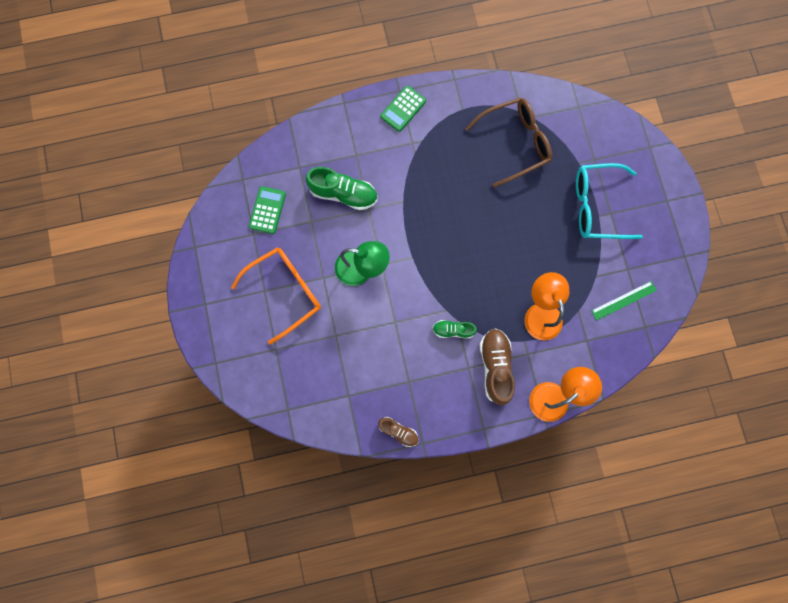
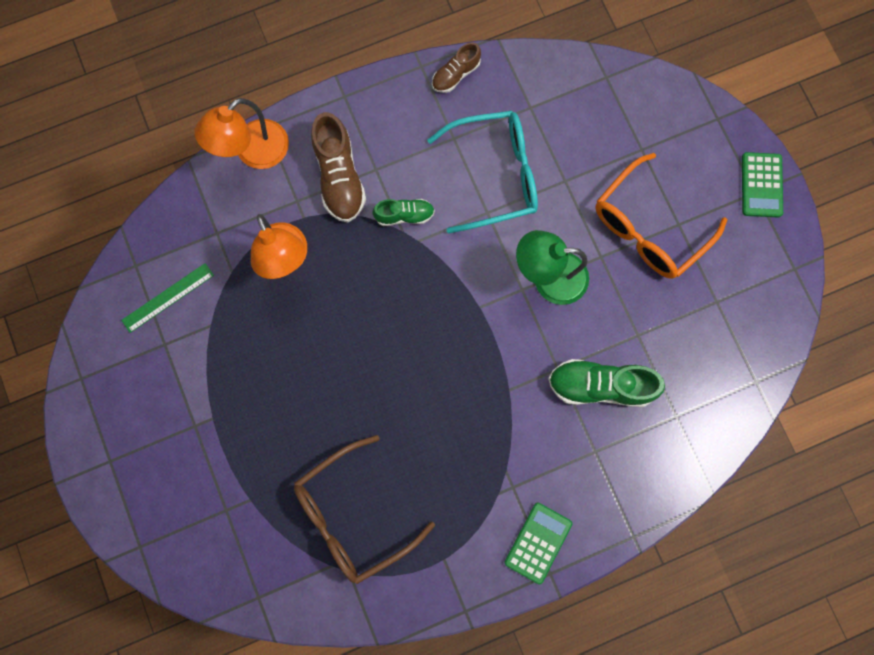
camera: 170 degrees right, 0 degrees up
(267, 210) = (706, 341): green calculator -> green calculator (761, 185)
(398, 431) = (455, 75): brown shoe -> brown shoe turned 60 degrees counterclockwise
(596, 206) = (216, 433): turquoise glasses -> turquoise glasses (495, 175)

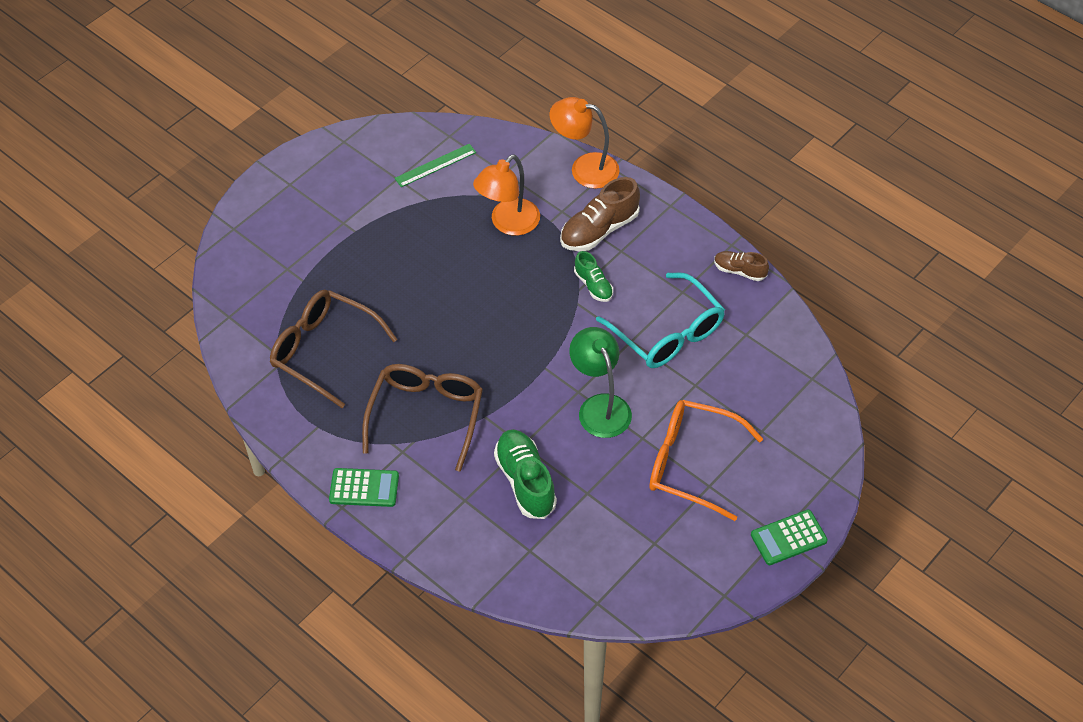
camera: 65 degrees right, 25 degrees down
(168, 297) = (435, 165): green ruler -> green ruler turned 60 degrees counterclockwise
(481, 445) = (426, 415): none -> brown glasses

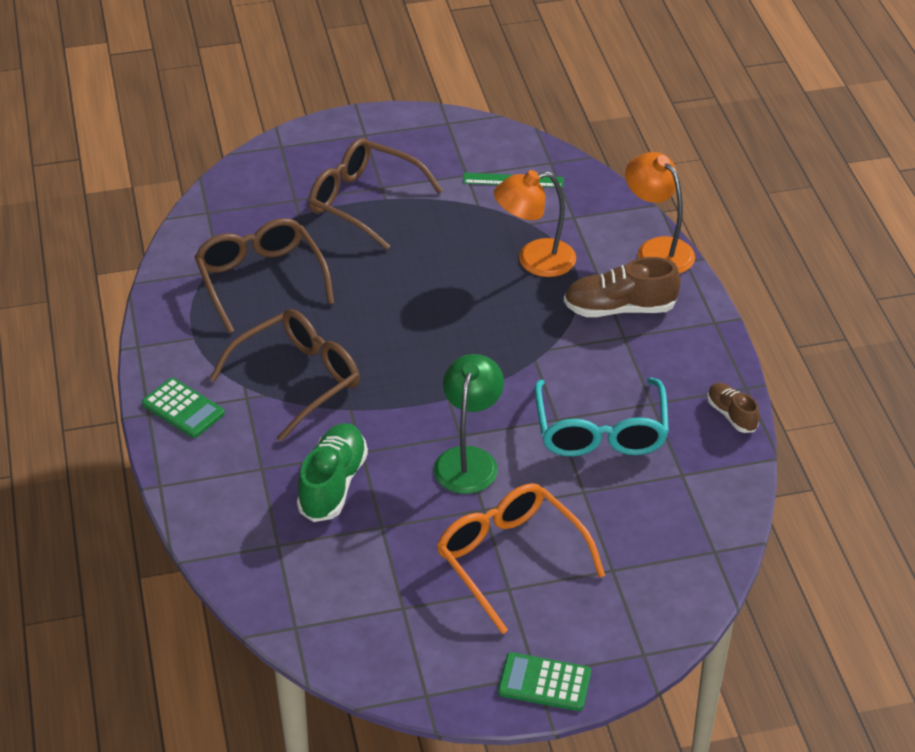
camera: 35 degrees right, 10 degrees down
(341, 242) = (363, 201): none -> brown glasses
(593, 285) = (566, 353): green shoe -> none

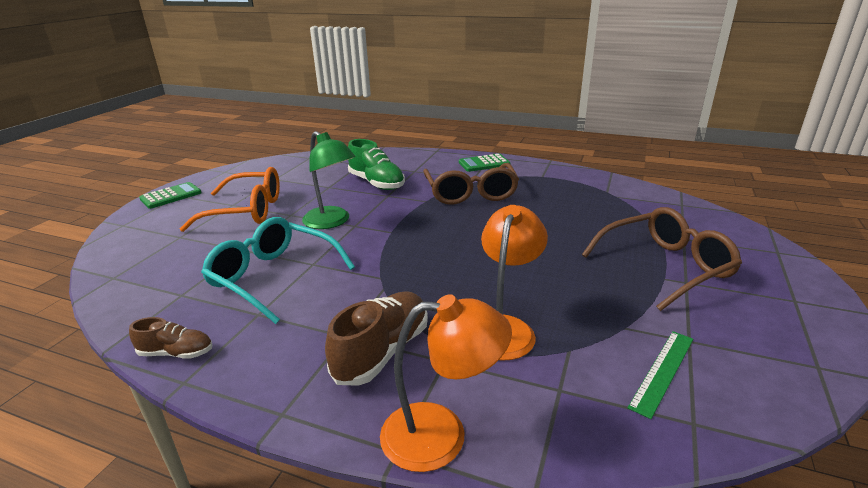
camera: 125 degrees right, 15 degrees down
(260, 280) = (583, 204): brown glasses -> none

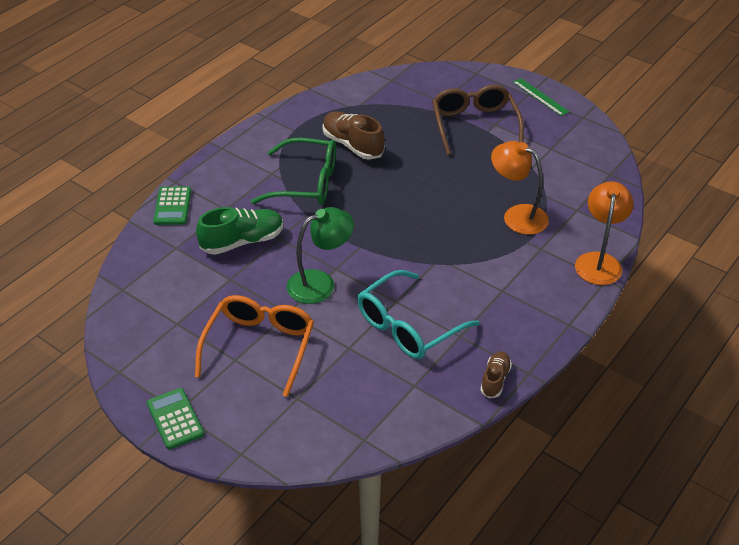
camera: 75 degrees left, 15 degrees up
(382, 351) = (524, 274): brown shoe -> brown shoe (352, 145)
(470, 193) = (306, 183): brown glasses -> green glasses
(484, 164) = (238, 157): green calculator -> green calculator (172, 206)
(663, 371) = (572, 168): green ruler -> green ruler (540, 97)

